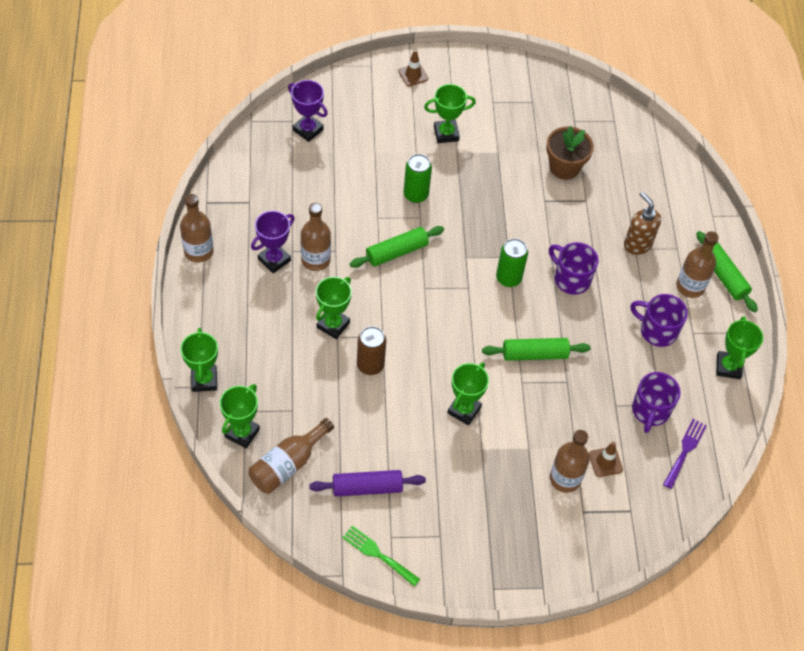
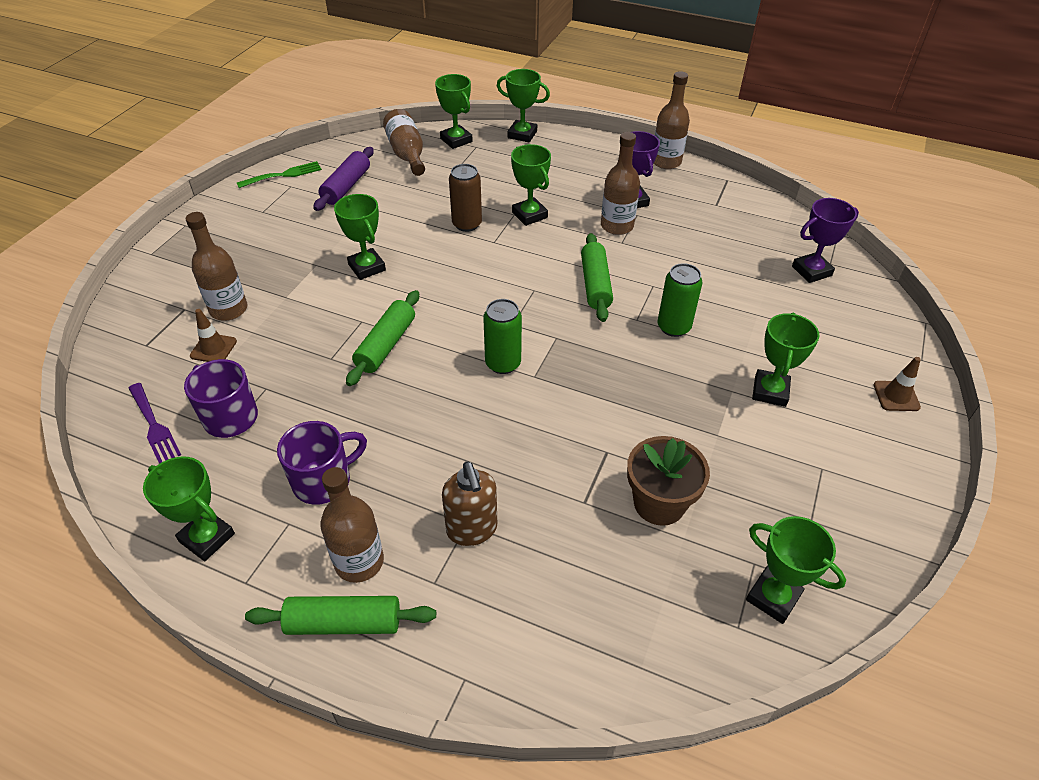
camera: 120 degrees right, 10 degrees down
(571, 279) = (463, 424): purple mug -> none
(589, 110) = (773, 597): none -> green trophy
(637, 244) = (472, 529): brown soap dispenser -> brown soap dispenser turned 75 degrees clockwise

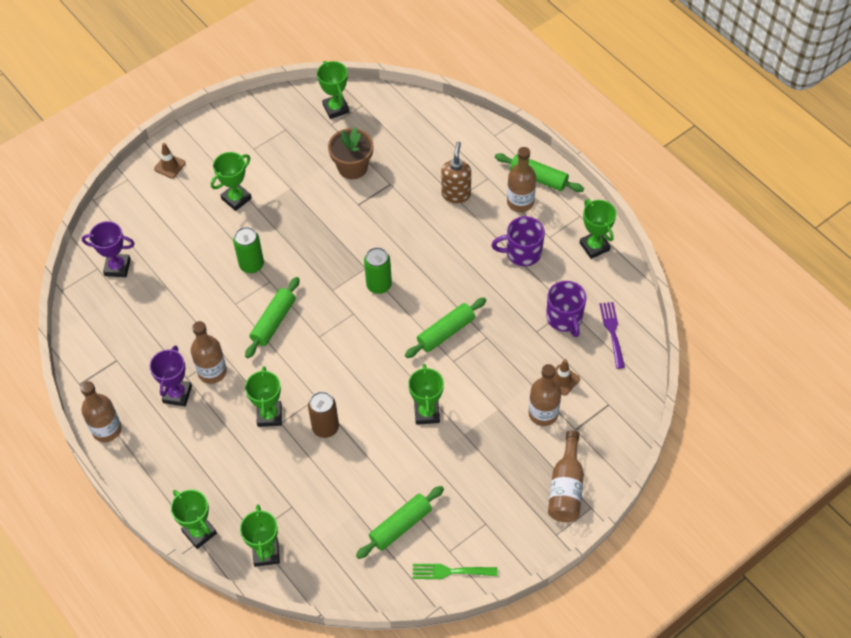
camera: 150 degrees left, 10 degrees up
(346, 186) = (400, 526): purple rolling pin -> green rolling pin
(407, 154) = (323, 552): brown bottle -> brown bottle (566, 488)

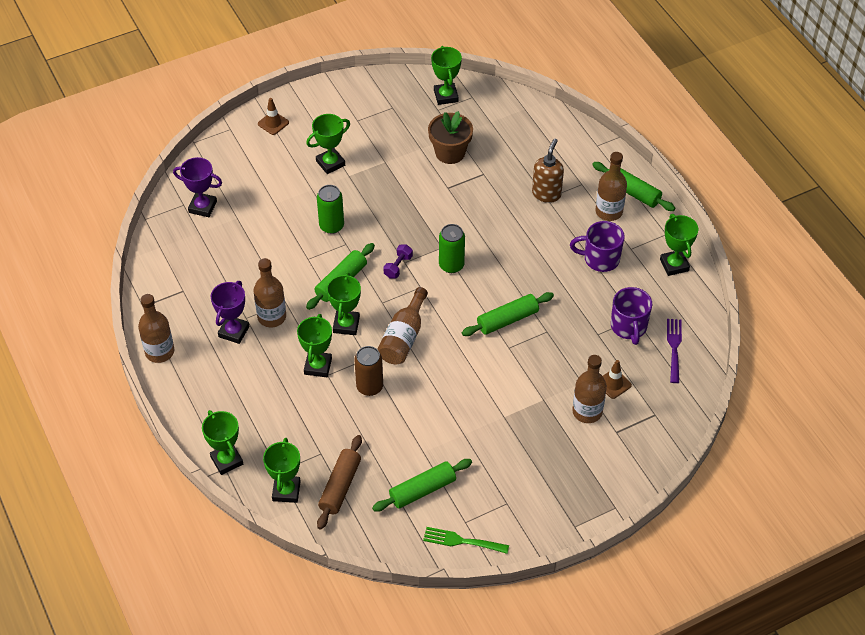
camera: 10 degrees right, 5 degrees down
(319, 538) = (340, 486): none -> brown rolling pin
(327, 296) = (398, 266): none -> purple dumbbell
(427, 413) = (472, 391): green trophy -> green trophy (346, 325)
(566, 488) = (594, 484): brown bottle -> brown bottle (403, 337)

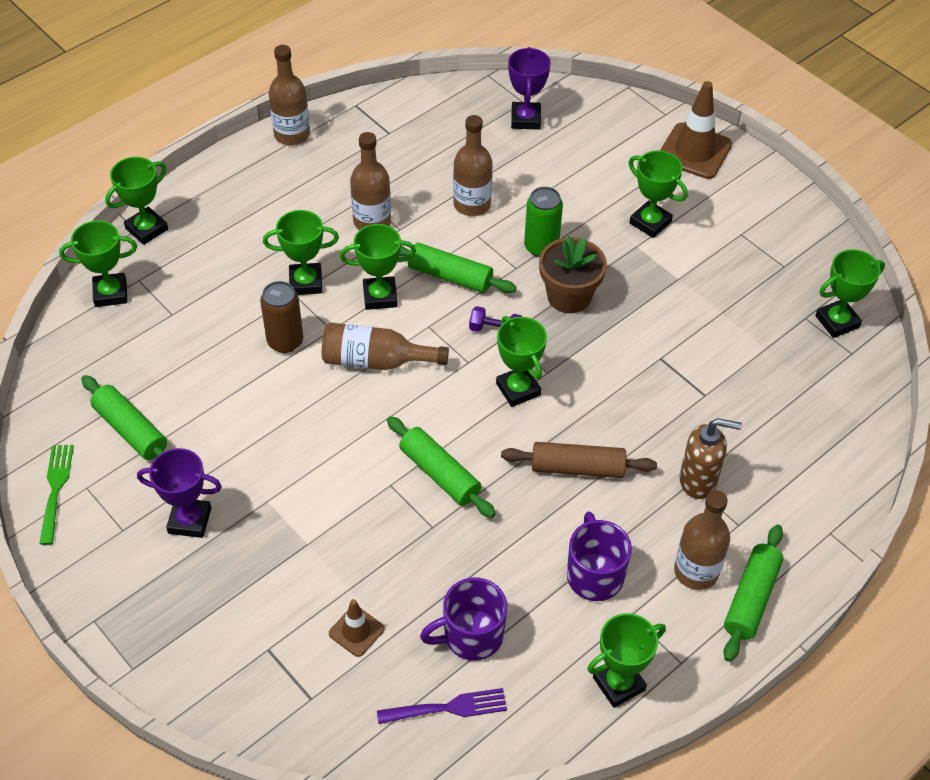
camera: 75 degrees right, 0 degrees up
(234, 332) = (339, 192): purple trophy -> purple trophy (190, 520)
(273, 123) = (694, 151): brown traffic cone -> brown traffic cone, size x1.83
(340, 486) = (124, 344): brown rolling pin -> brown rolling pin (577, 468)
(450, 153) = (728, 348): brown flower pot -> brown flower pot (569, 296)
(451, 265) = (518, 389): green can -> green trophy
(587, 411) = (297, 604): brown bottle -> brown bottle (472, 204)

